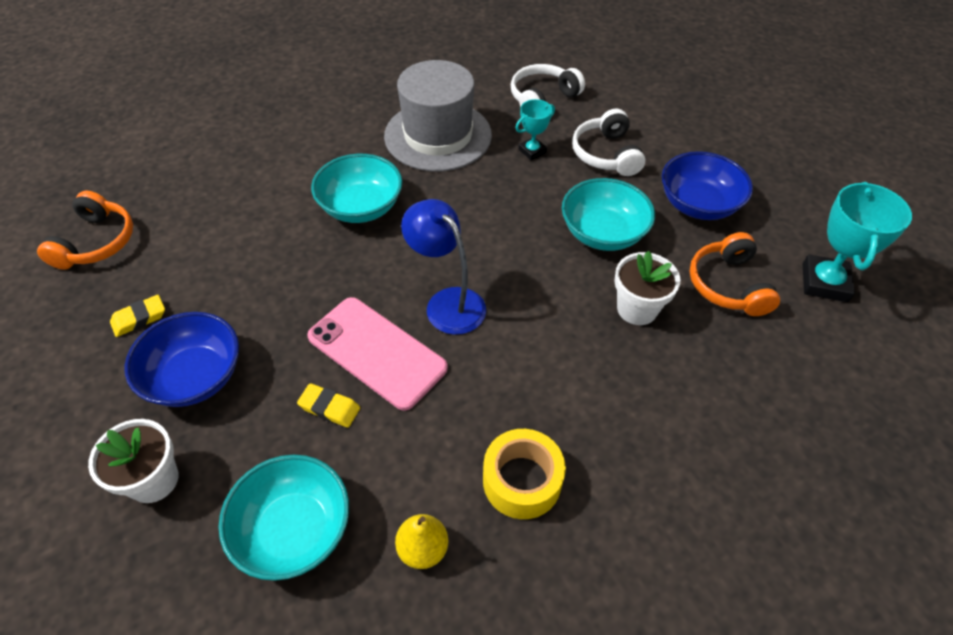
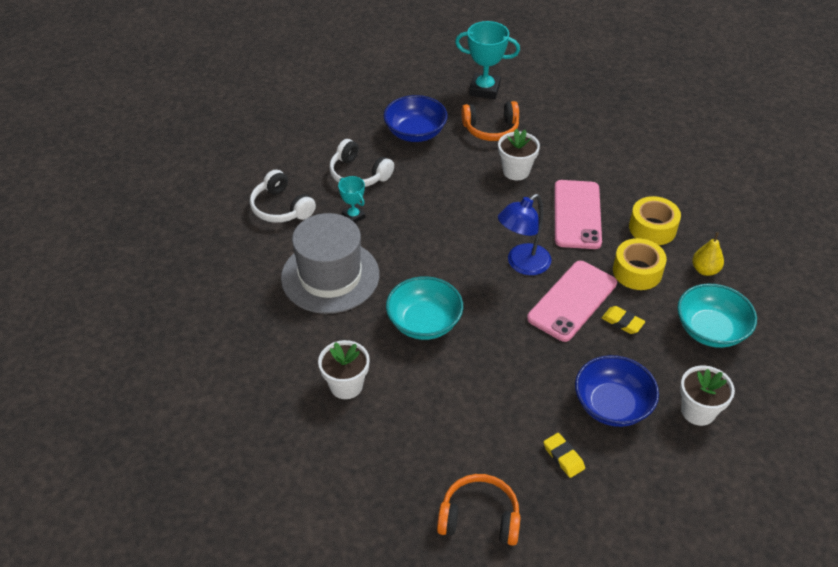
camera: 90 degrees left, 5 degrees down
(287, 149) = (346, 385): none -> white flower pot
(329, 408) = (622, 322): yellow eraser -> yellow eraser turned 75 degrees counterclockwise
(426, 442) = (637, 271): none -> yellow tape
(548, 376) = (577, 214): none -> pink phone
(603, 233) = (447, 182): turquoise bowl -> none
(606, 154) = (358, 174): white headphones -> white headphones turned 45 degrees clockwise

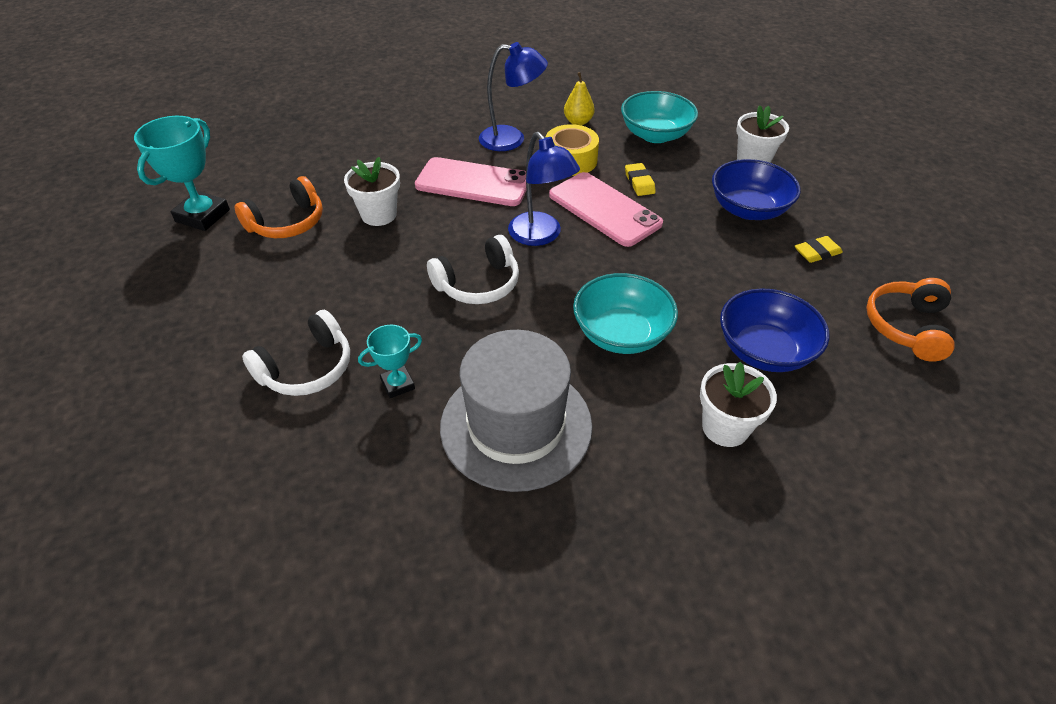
camera: 80 degrees left, 0 degrees up
(281, 208) = (339, 479): white headphones -> white headphones (478, 284)
(415, 133) = (250, 294): blue bowl -> blue bowl (764, 350)
(491, 129) = (287, 222): orange headphones -> orange headphones turned 45 degrees clockwise
(622, 322) = (639, 182): yellow eraser -> yellow eraser turned 60 degrees counterclockwise
(652, 228) = (511, 139): yellow tape -> blue lamp

